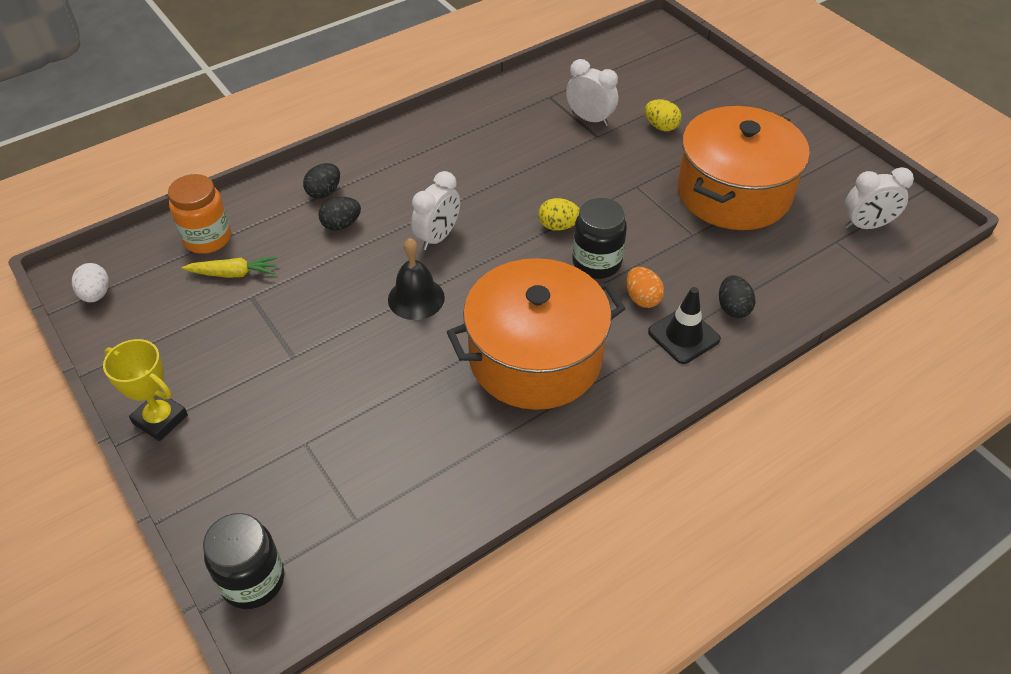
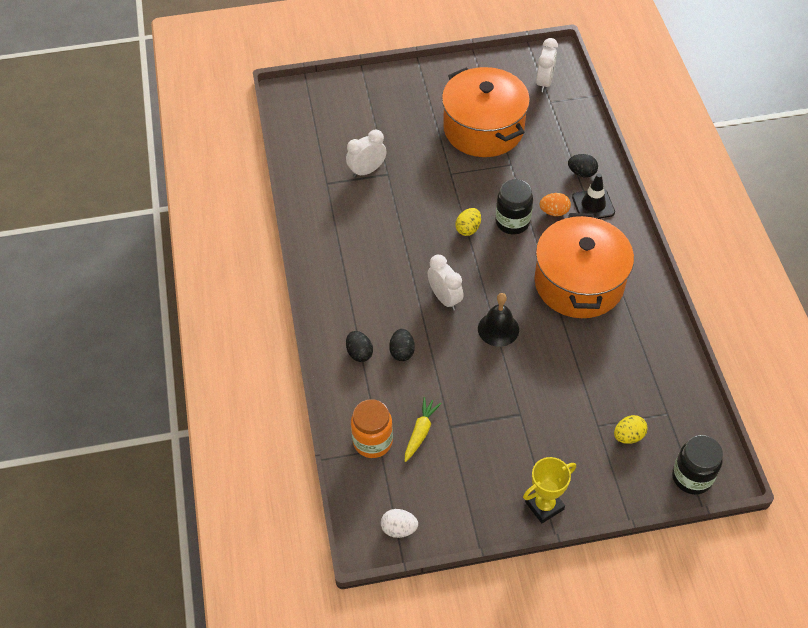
camera: 65 degrees left, 5 degrees up
(661, 126) = (398, 136): yellow egg -> yellow egg (628, 436)

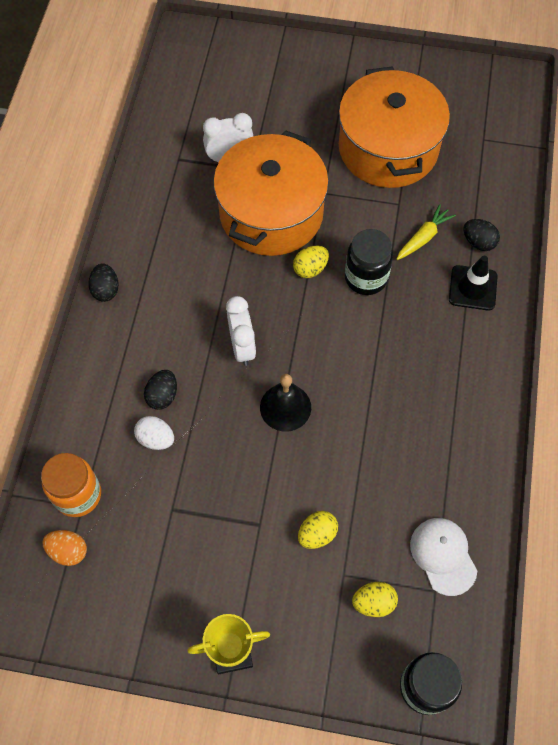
camera: 20 degrees right, 10 degrees up
(359, 353) = (115, 380): black egg -> black egg (106, 290)
(399, 529) = (55, 614): white egg -> white egg (156, 439)
(420, 432) = (136, 504): yellow carrot -> yellow carrot (423, 237)
(544, 82) = (488, 112): white clock -> none
(554, 212) = (421, 281): orange egg -> orange egg (68, 551)
(565, 406) = (317, 534): none -> yellow egg
(579, 283) = (408, 382): orange pot -> orange pot (271, 213)
(661, 388) = (443, 556): none -> white cap

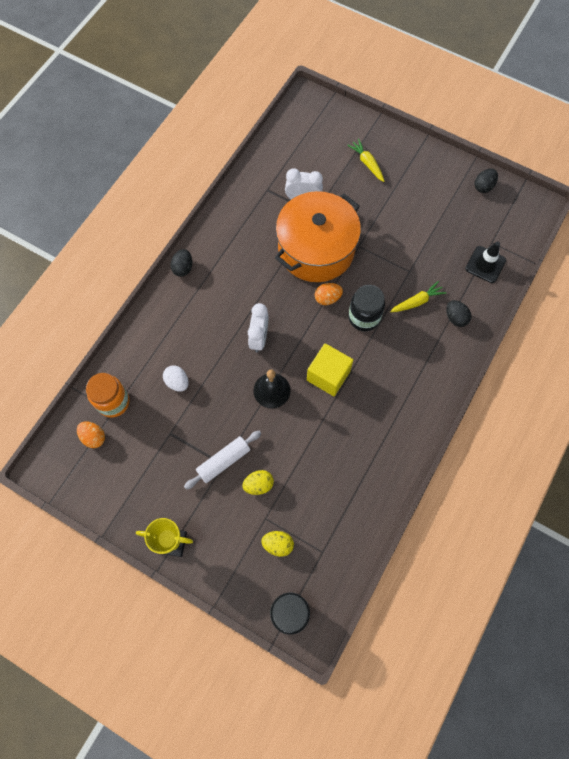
camera: 20 degrees right, 5 degrees up
(162, 396) = (193, 354): black egg -> black egg (483, 186)
(259, 520) = (224, 461): none -> white rolling pin
(293, 90) = (367, 163): none -> yellow carrot
(310, 269) = (327, 298): yellow egg -> orange egg
(350, 364) = (328, 375): none -> yellow cube
(388, 148) = (418, 228): orange pot -> none
(443, 556) = (338, 530): white cap -> none
(472, 288) = (437, 350): black traffic cone -> black traffic cone (485, 264)

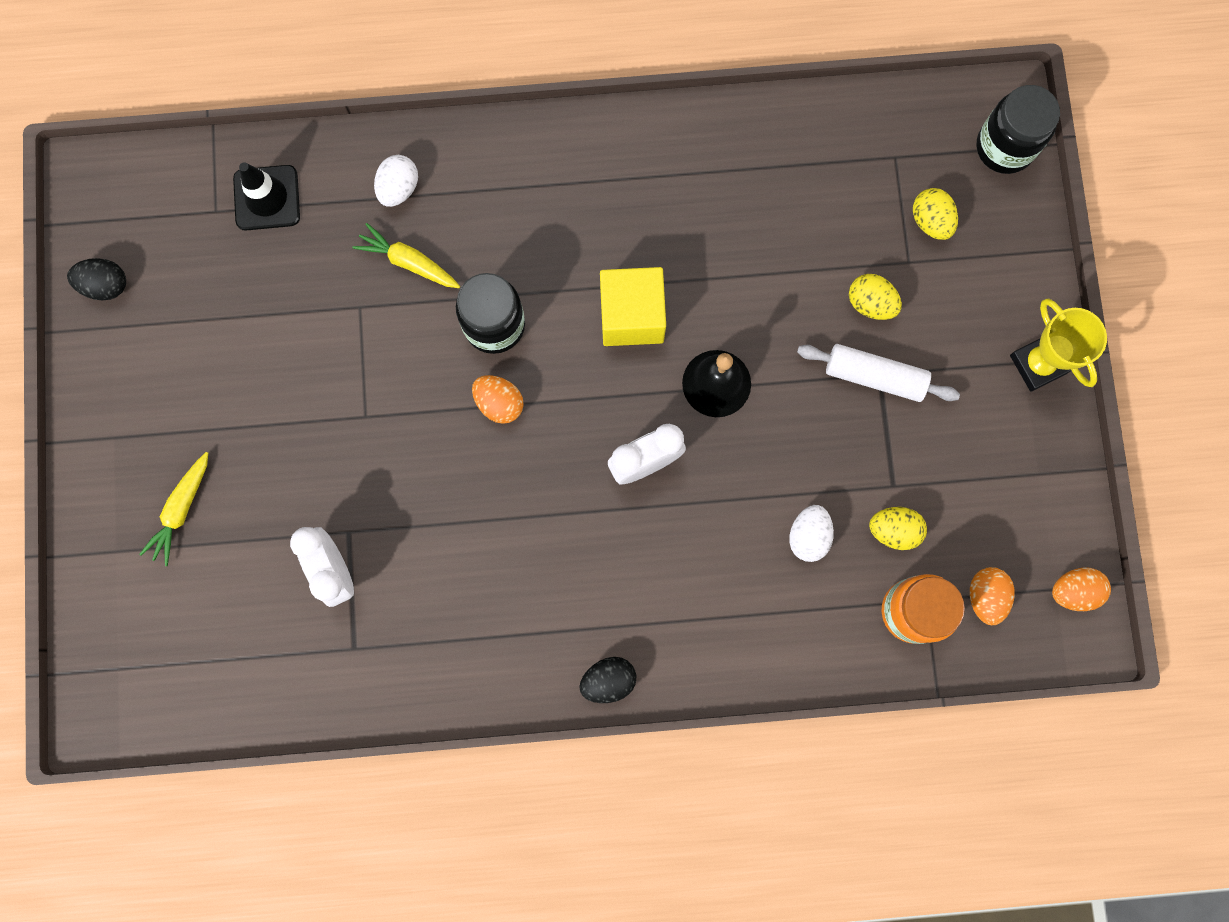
camera: 125 degrees left, 10 degrees up
(64, 477) = (1073, 591): none -> orange egg
(151, 419) = (893, 530): none -> yellow egg
(316, 249) = (419, 482): orange pot -> none
(455, 318) = (399, 188): black egg -> white egg

